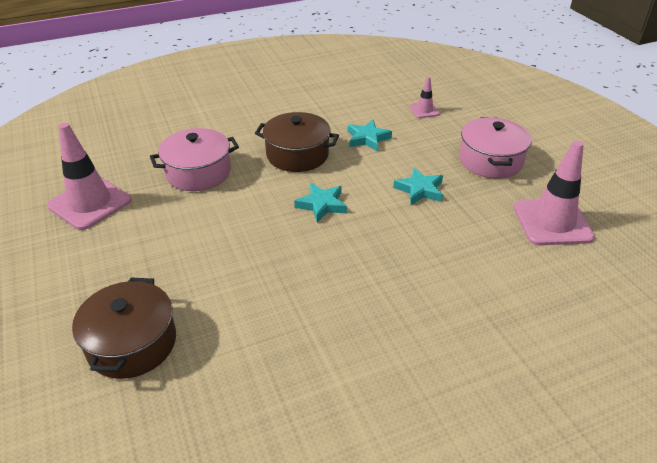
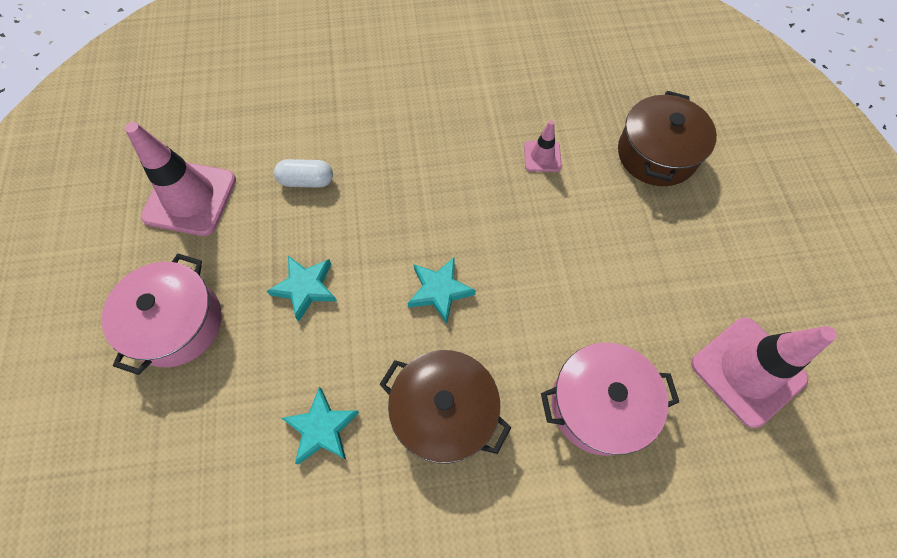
camera: 165 degrees left, 25 degrees up
(424, 110) = (186, 493): pink traffic cone -> pink traffic cone (542, 156)
(469, 252) = (306, 181): none -> white capsule

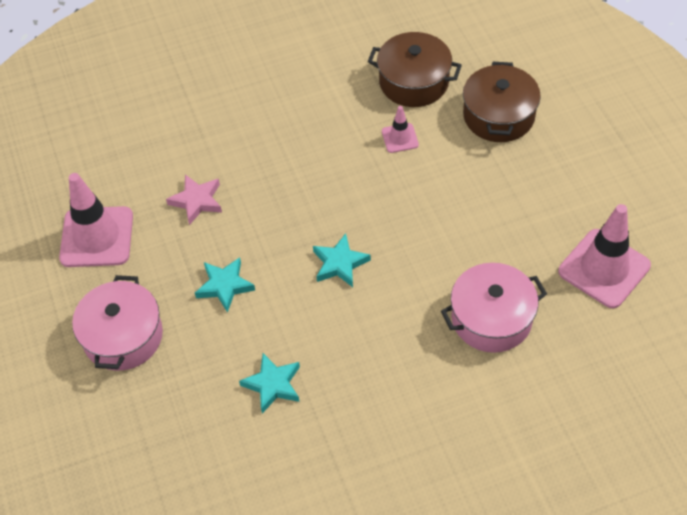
camera: 10 degrees left, 10 degrees down
(306, 181) = (197, 201): white capsule -> pink star
(444, 412) = (369, 351): brown pot -> brown pot (414, 82)

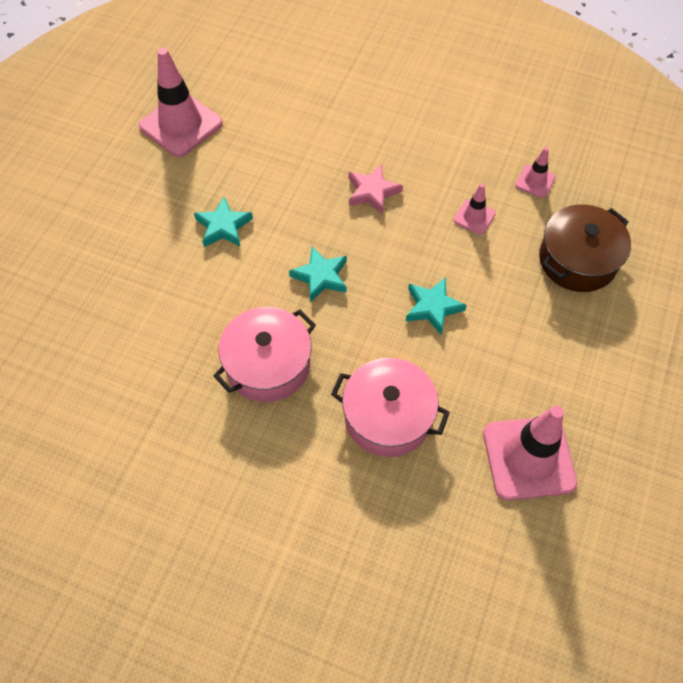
camera: 40 degrees right, 5 degrees up
(123, 336) = (120, 207): pink pot -> pink pot (268, 365)
(197, 201) = (273, 150): pink star -> pink star (372, 192)
(273, 384) = (175, 325): turquoise star -> turquoise star (432, 307)
(414, 82) = (535, 181): brown pot -> pink traffic cone

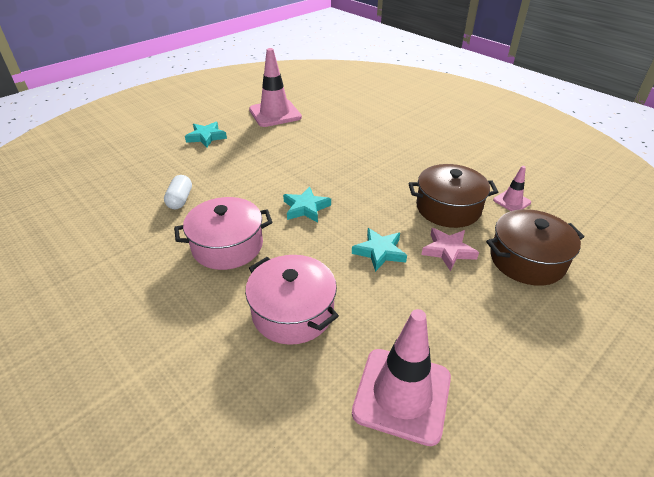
camera: 25 degrees right, 20 degrees down
(164, 322) = (180, 200): none -> white capsule
(223, 226) = (261, 164): turquoise star -> turquoise star (206, 137)
(372, 192) = (377, 174): pink star -> pink star (448, 251)
(474, 217) = (448, 208): pink traffic cone -> brown pot

